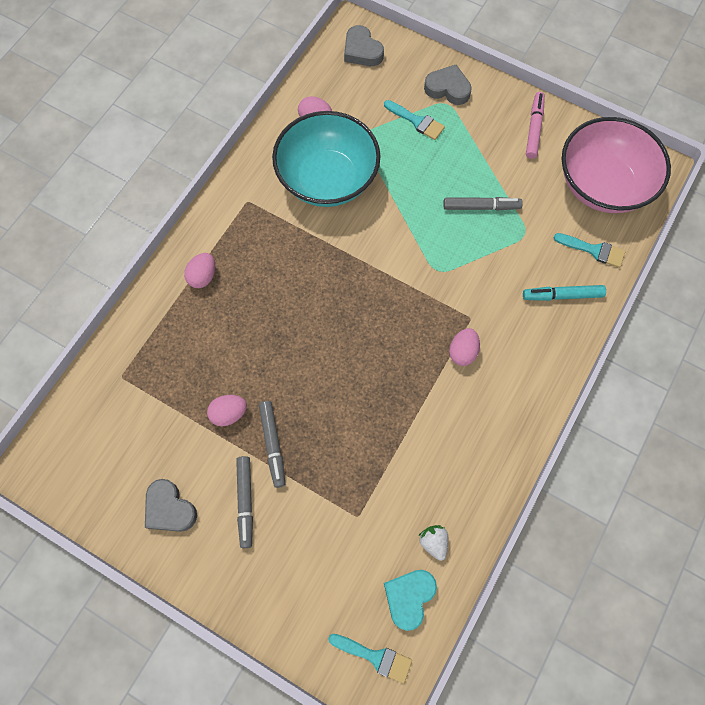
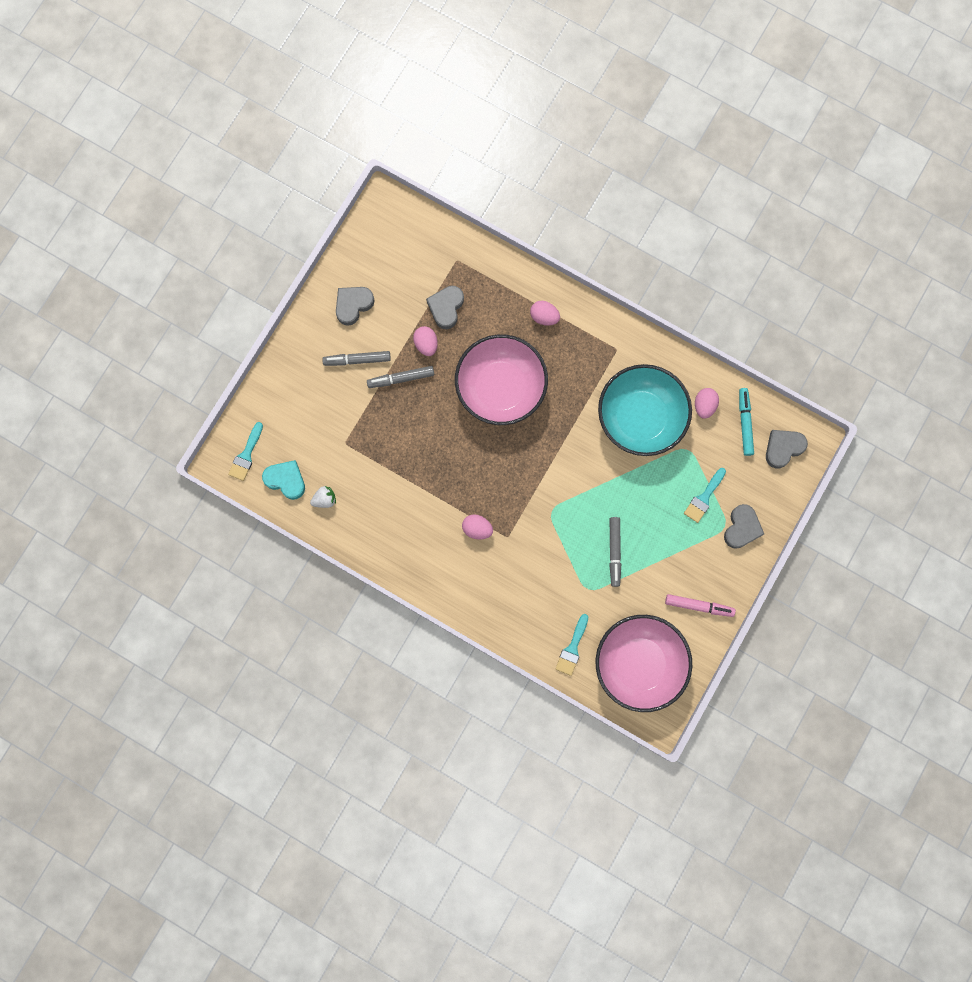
camera: 90 degrees right, 10 degrees up
(182, 389) = (446, 307): none -> grey heart
(289, 325) = (500, 388): none -> pink bowl
(562, 295) = (528, 616): turquoise marker -> turquoise marker (744, 423)

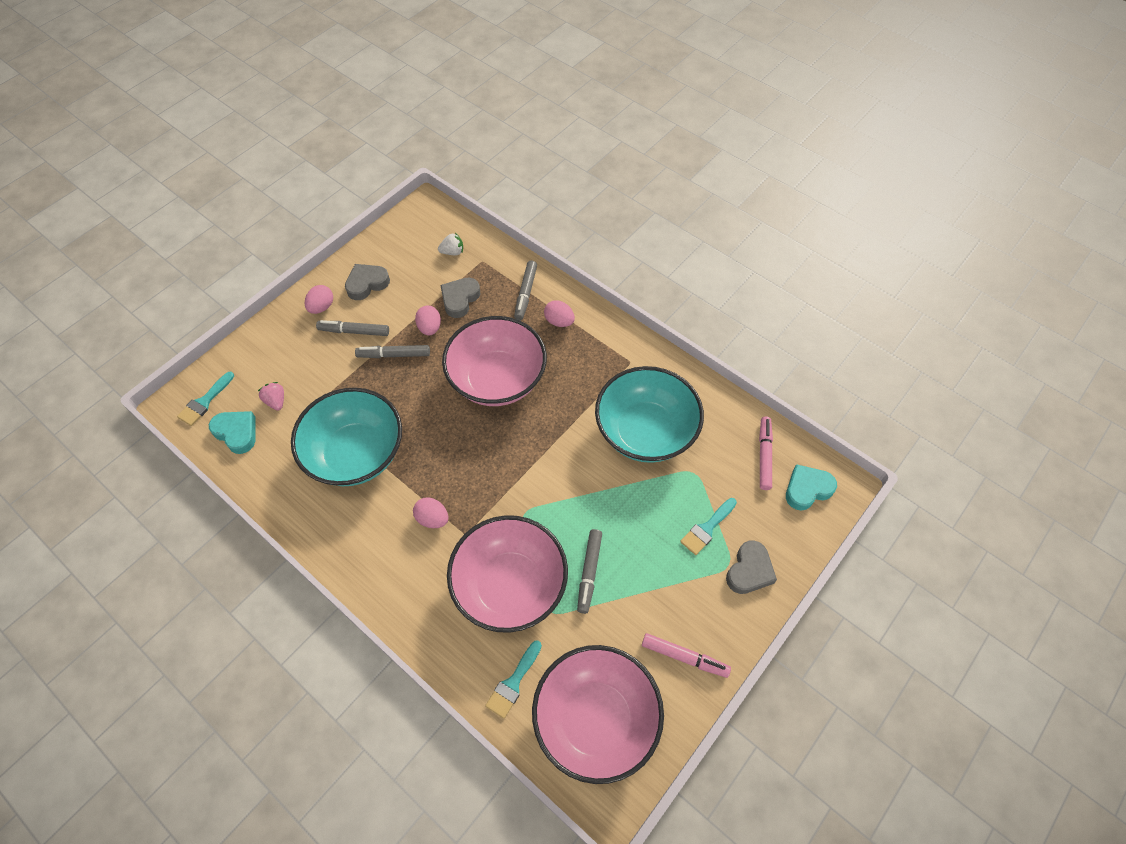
camera: 10 degrees right, 20 degrees down
(309, 444) = (276, 401): none -> pink strawberry
(325, 499) = (271, 459): white strawberry -> white strawberry (452, 252)
(396, 481) = (356, 453): none -> turquoise bowl
(507, 290) = (526, 293): none -> grey marker
(553, 574) = (510, 586): none -> pink bowl
(704, 405) = (719, 430): pink egg -> pink egg (322, 307)
(744, 423) = (764, 455): turquoise marker -> pink marker
(783, 448) = (807, 489): grey heart -> turquoise heart

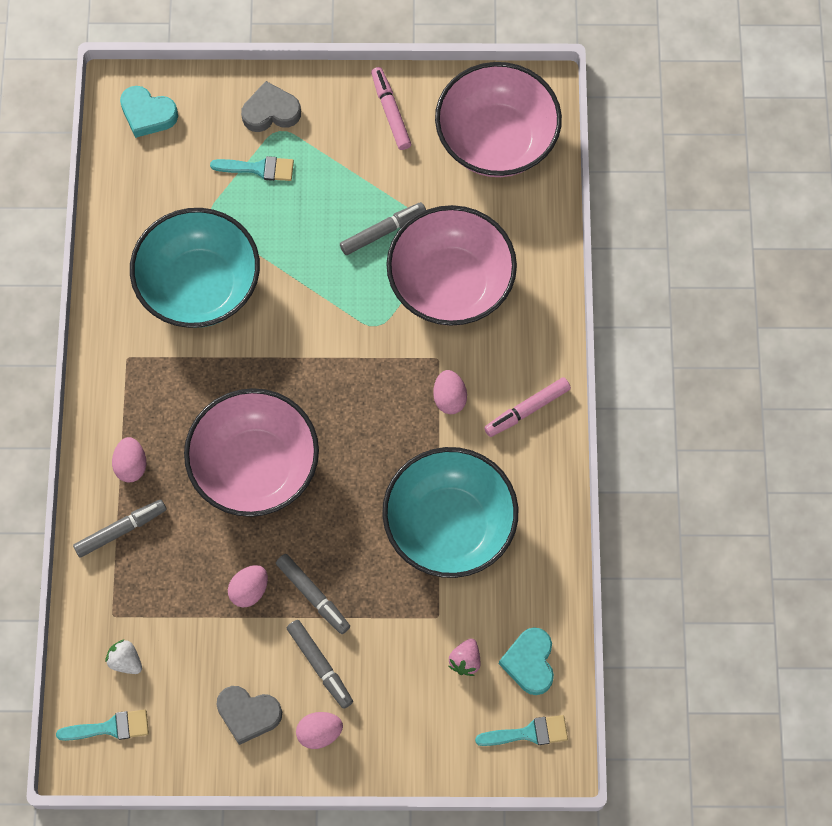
camera: 130 degrees left, 10 degrees up
(460, 299) = (186, 593): grey heart -> none
(513, 683) = (524, 218): turquoise brush -> turquoise brush (110, 727)
(764, 455) = (140, 169): pink marker -> pink marker (527, 410)

